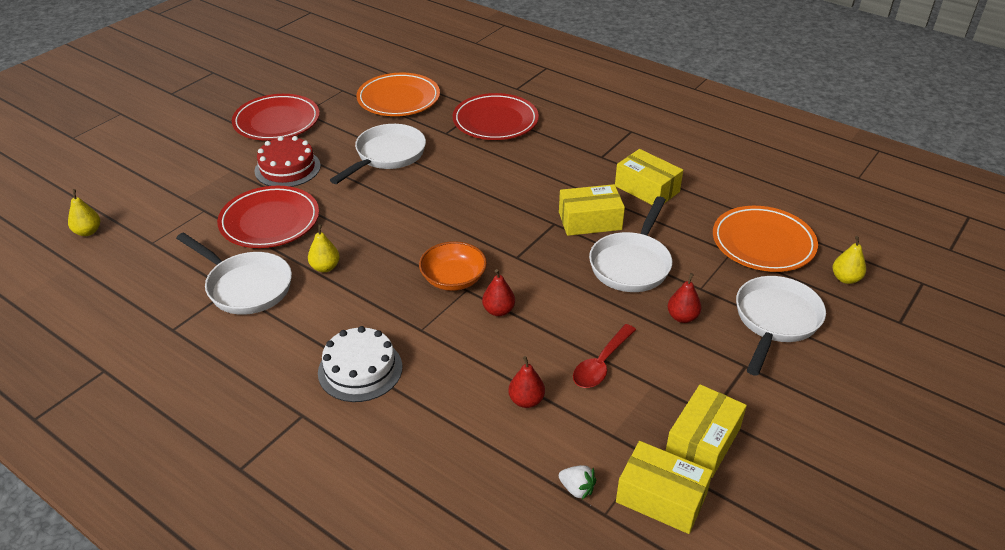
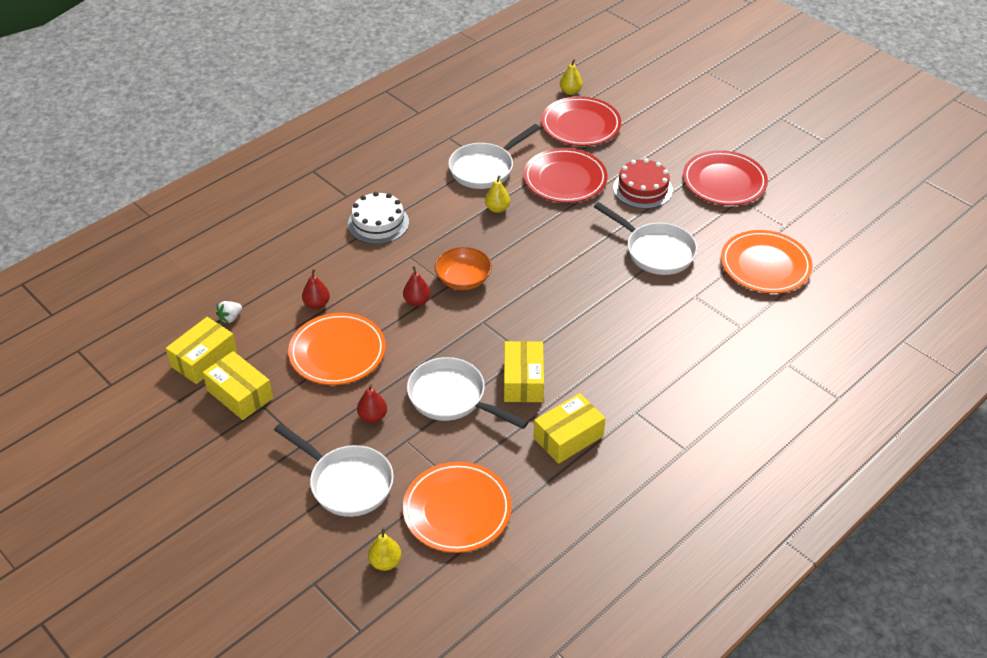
camera: 100 degrees right, 5 degrees up
(495, 121) = (714, 336): red plate -> red plate (580, 125)
(601, 364) = (337, 352): red spoon -> orange plate

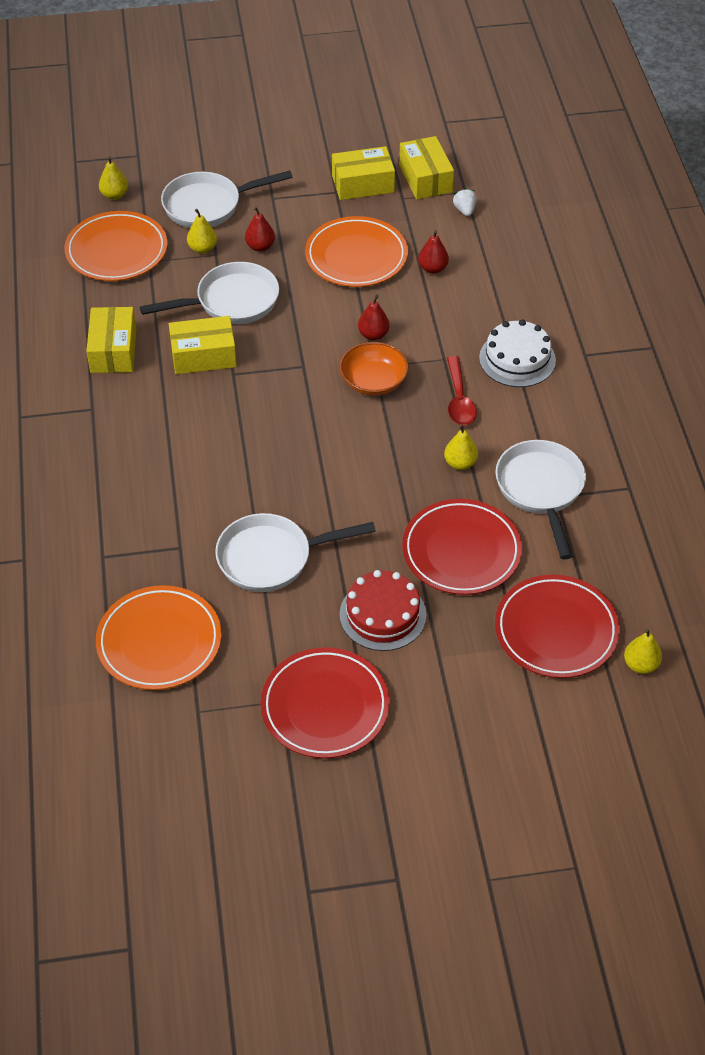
camera: 125 degrees right, 5 degrees up
(405, 452) = (202, 249): none -> yellow pear
(441, 233) = (459, 399): none -> red spoon
(523, 381) = (203, 356): yellow box -> yellow box turned 45 degrees counterclockwise

